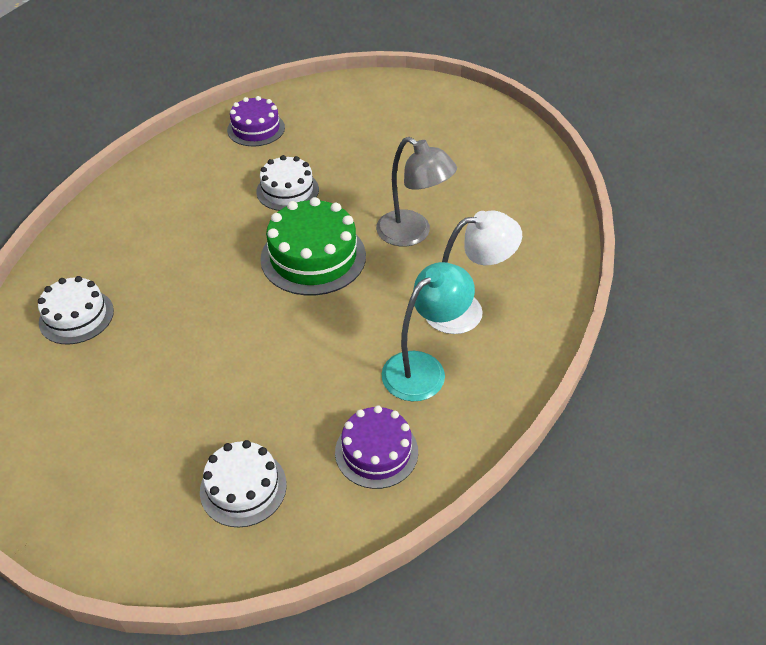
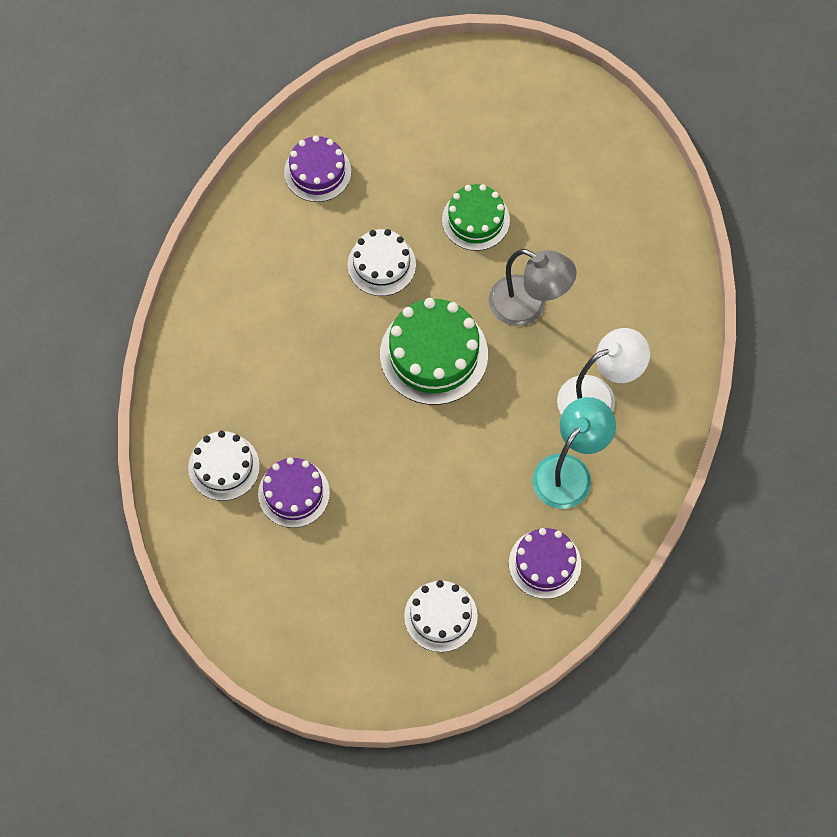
camera: 10 degrees left, 20 degrees up
(133, 348) = (293, 493): none -> purple cake
(380, 171) = (475, 220): none -> green cake

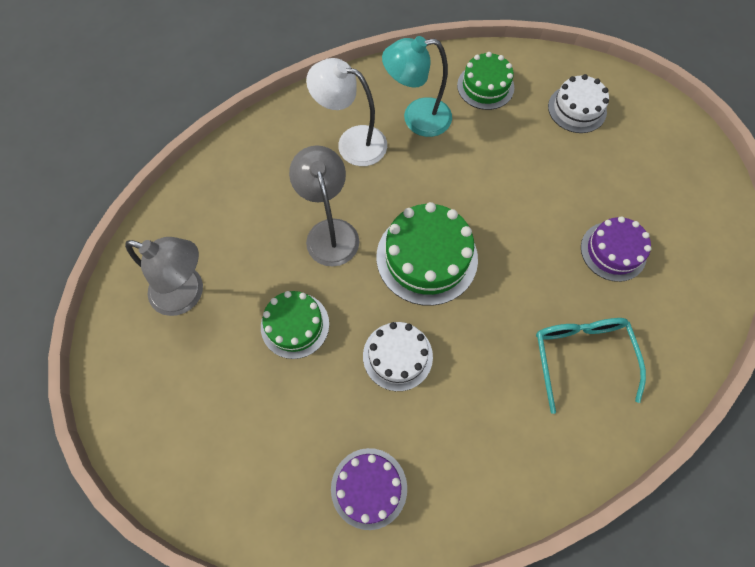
camera: 135 degrees left, 0 degrees up
(224, 467) = (652, 311): white cake -> none
(251, 382) = (581, 356): none -> turquoise glasses
(544, 564) = (485, 86): purple cake -> green cake
(576, 171) = (187, 294): none -> grey lamp

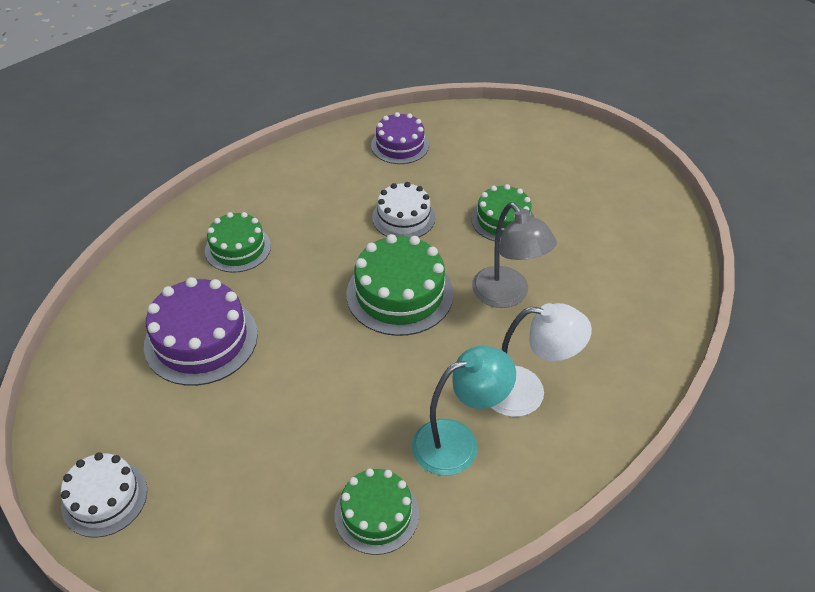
camera: 165 degrees right, 20 degrees down
(187, 294) = (611, 222): grey lamp -> none
(577, 109) = (240, 508): white cake -> white cake (104, 498)
(581, 356) = (238, 248): turquoise glasses -> green cake
(613, 251) = (201, 339): purple cake -> purple cake, size x1.55

